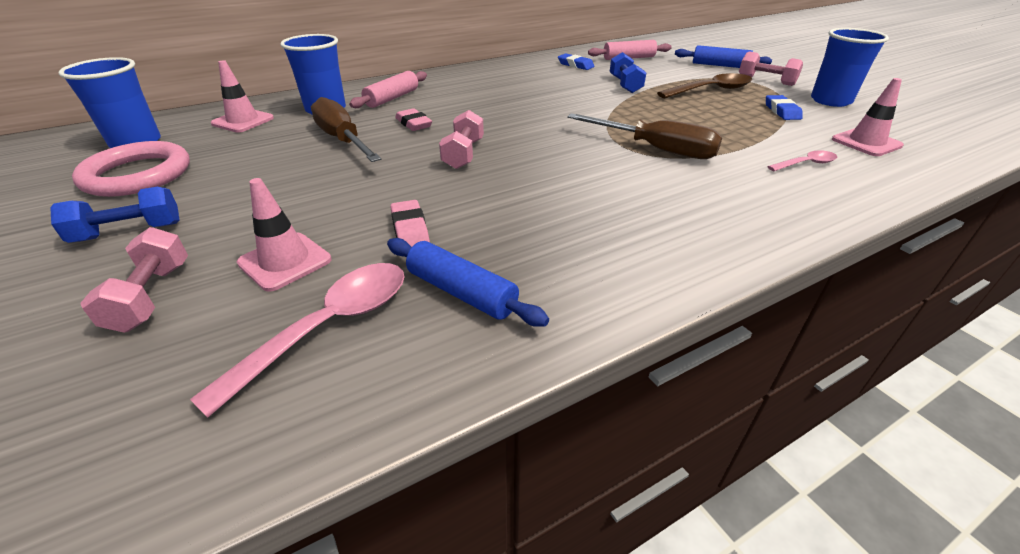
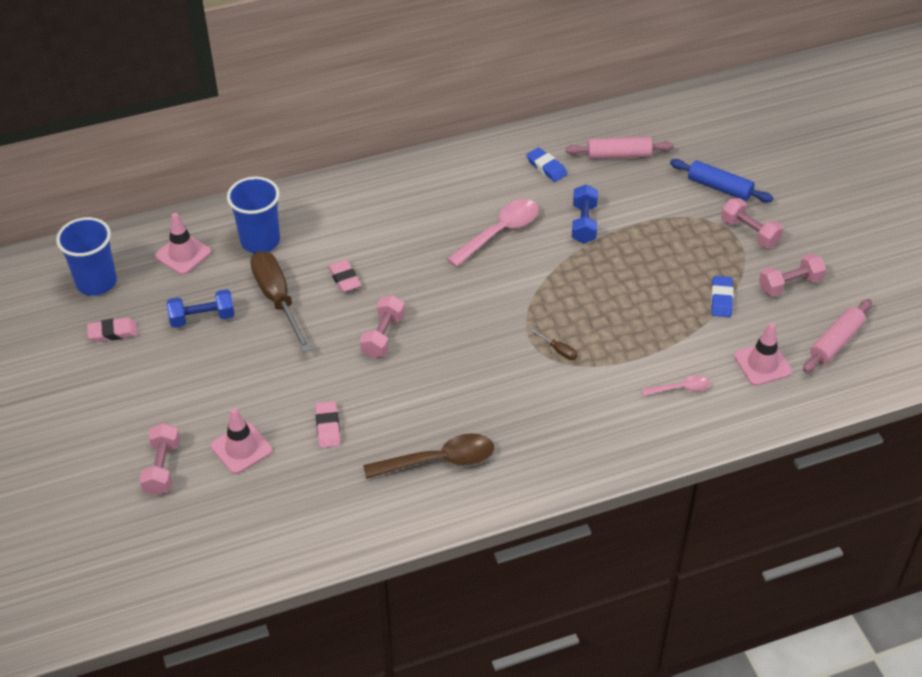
camera: 10 degrees right, 10 degrees up
(129, 232) = (129, 404): blue dumbbell -> blue dumbbell (202, 318)
(137, 175) = (113, 332): pink ring -> pink eraser
(329, 327) = (273, 506): pink spoon -> pink spoon (500, 232)
(392, 98) = (327, 225): pink rolling pin -> pink rolling pin (835, 342)
(461, 292) = (355, 491): blue rolling pin -> none
(656, 149) = (558, 350): brown screwdriver -> brown screwdriver, size x0.41
(711, 90) = (673, 247): brown spoon -> brown spoon (439, 460)
(830, 101) = (790, 284): blue cup -> pink dumbbell

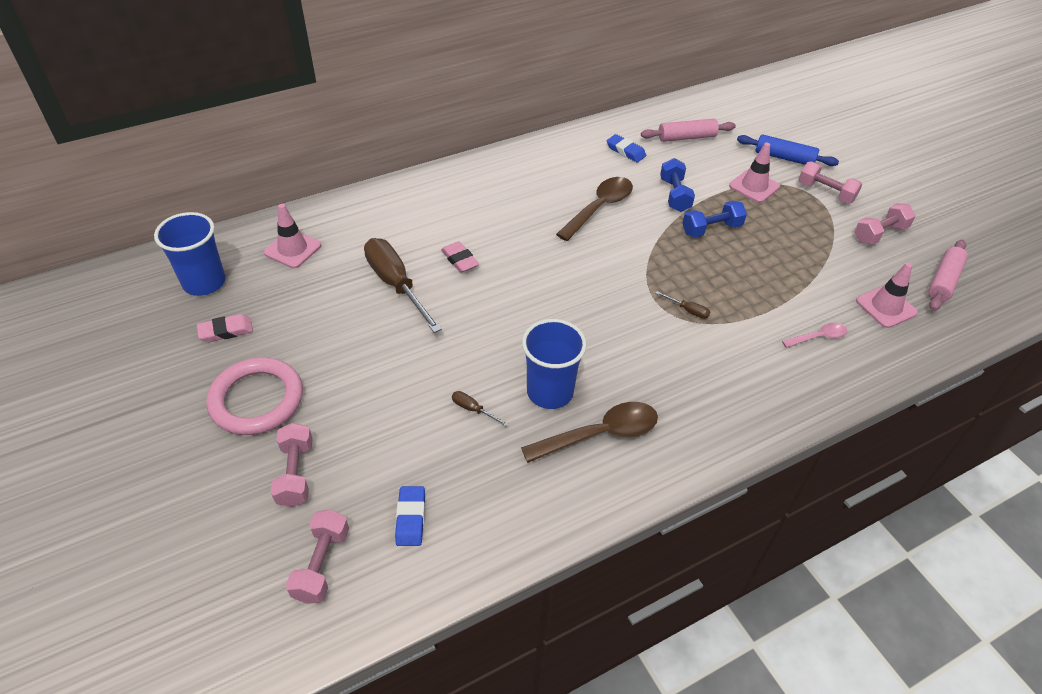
camera: 10 degrees left, 0 degrees up
(135, 400) = (257, 400): none -> pink ring
(202, 318) = (320, 308): blue dumbbell -> blue dumbbell (711, 229)
(241, 448) = (382, 442): pink traffic cone -> pink traffic cone (754, 186)
(260, 241) = (369, 231): blue cup -> blue cup (550, 392)
(328, 427) = (473, 409): pink eraser -> brown screwdriver
(383, 336) = (510, 311): pink dumbbell -> pink dumbbell (322, 564)
(500, 232) = (599, 208): pink spoon -> brown spoon
(721, 299) = (823, 251): blue eraser -> blue eraser (410, 518)

